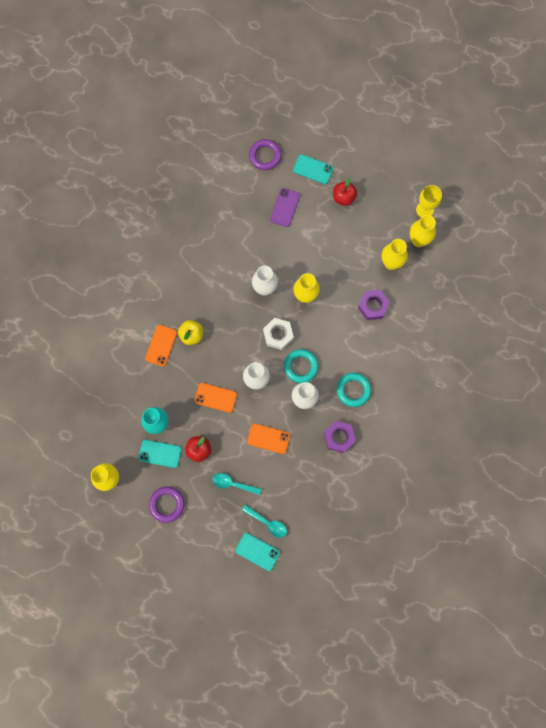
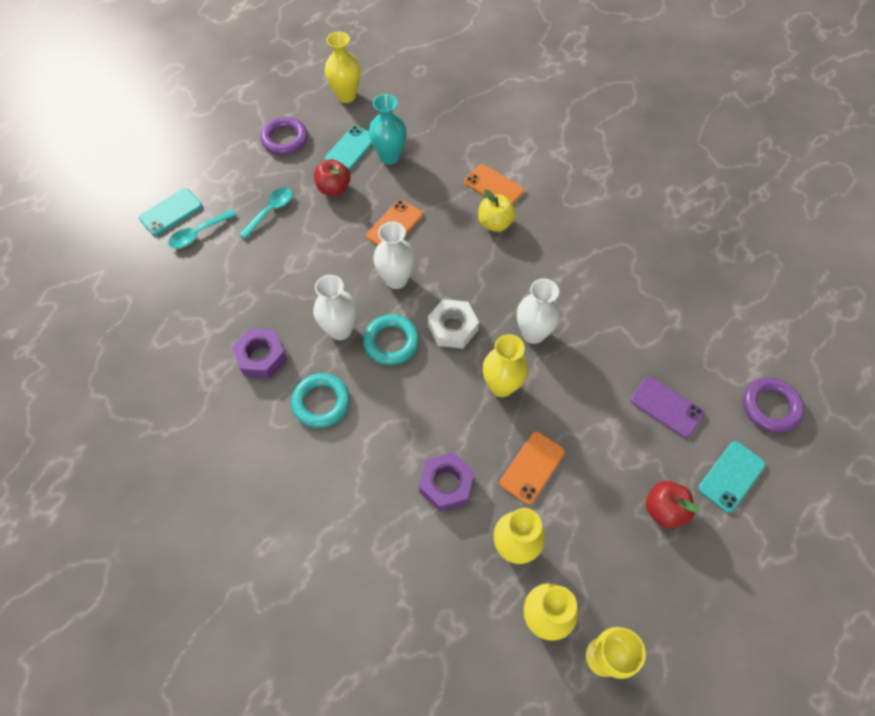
camera: 110 degrees right, 15 degrees down
(268, 438) = (307, 268): orange phone -> orange phone (532, 467)

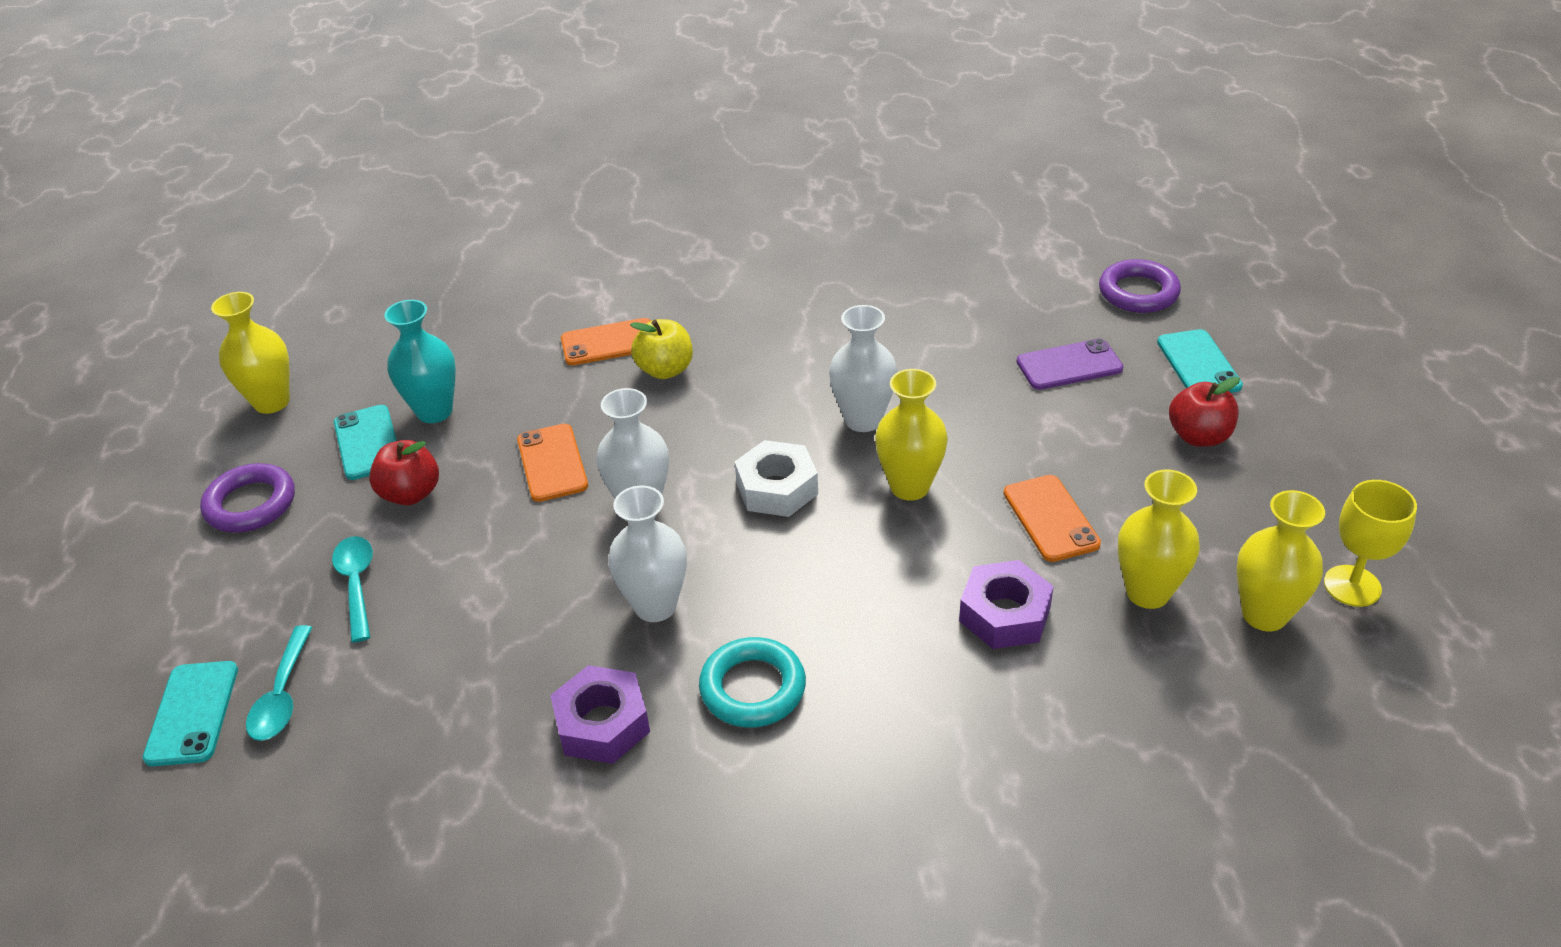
camera: 50 degrees left, 20 degrees down
(391, 342) = (734, 560): turquoise ring -> none

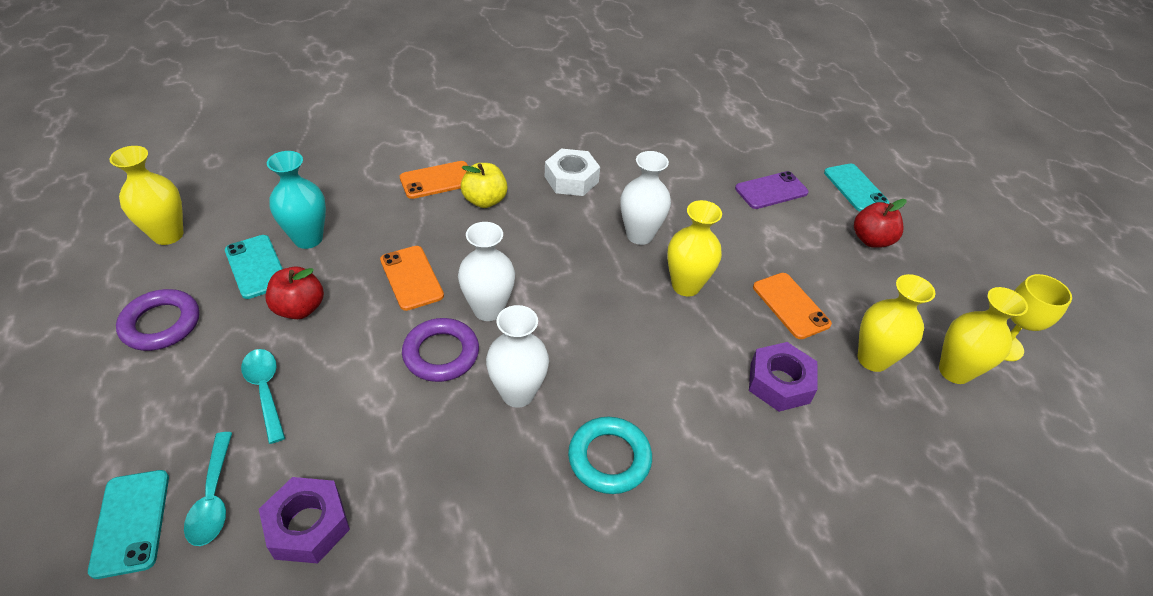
camera: 15 degrees left, 5 degrees up
(602, 724) = (496, 500): purple nut -> purple nut (308, 525)
(777, 488) = (589, 291): white nut -> white nut (571, 179)
(1138, 292) = (801, 138): purple ring -> purple ring (441, 354)

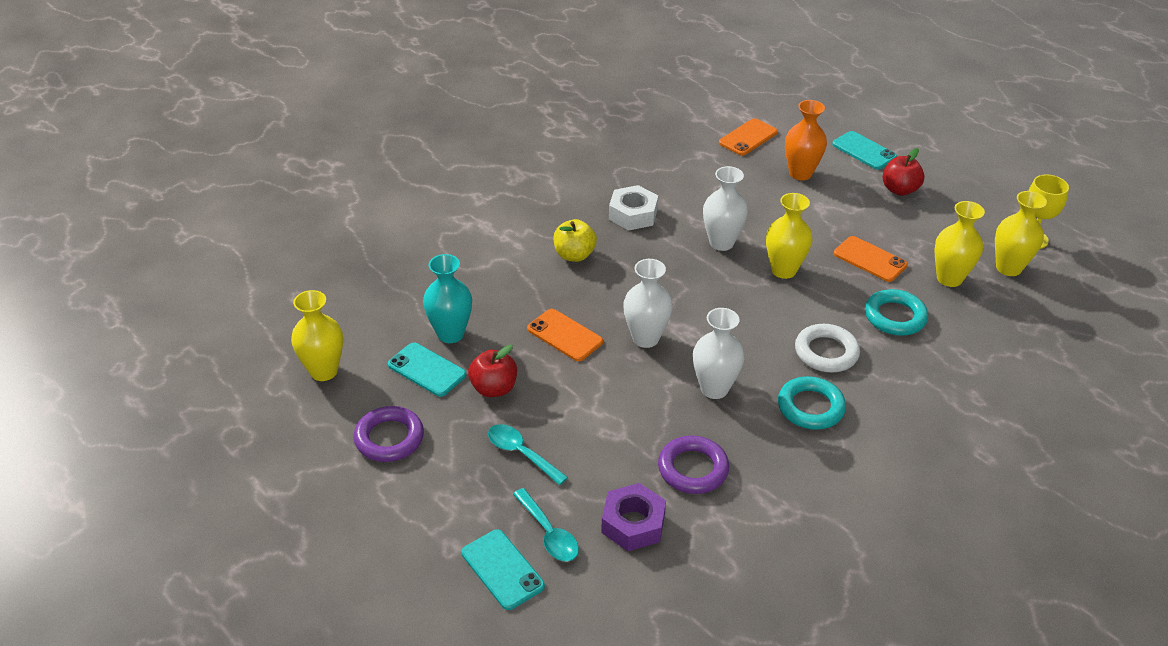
camera: 20 degrees left, 5 degrees down
(437, 180) = (520, 251): orange phone -> orange phone (748, 138)
(441, 354) = (635, 382): purple ring -> purple ring (693, 469)
(671, 397) = (826, 352): none -> white ring
(771, 190) = (800, 173): purple phone -> orange vase
(779, 383) = (895, 317): purple nut -> turquoise ring

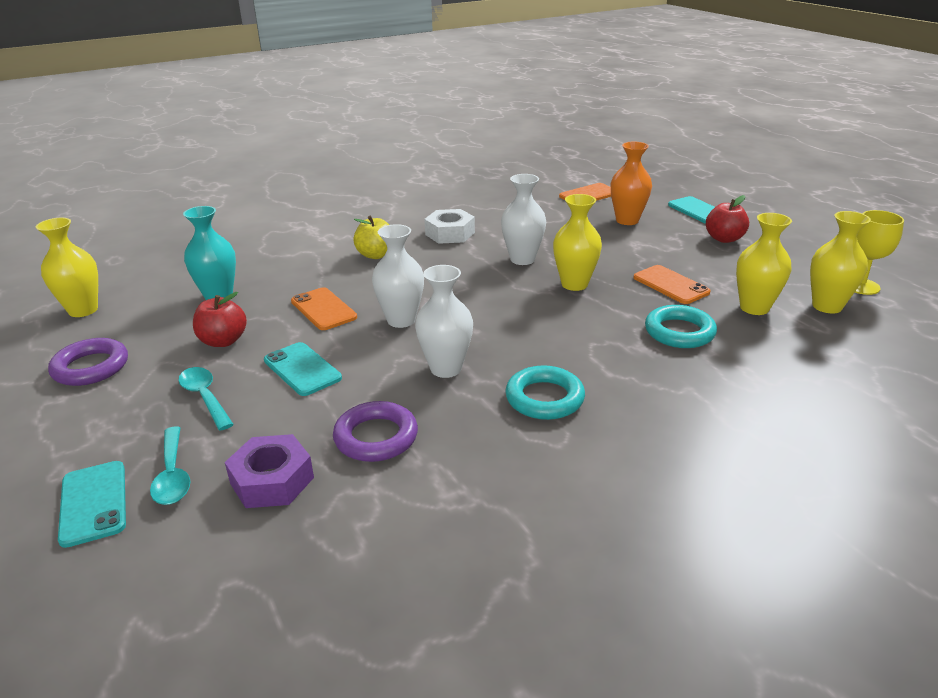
camera: 15 degrees right, 10 degrees down
(426, 370) = (174, 320): turquoise phone -> turquoise phone (302, 369)
(826, 352) = (587, 353): white ring -> none

